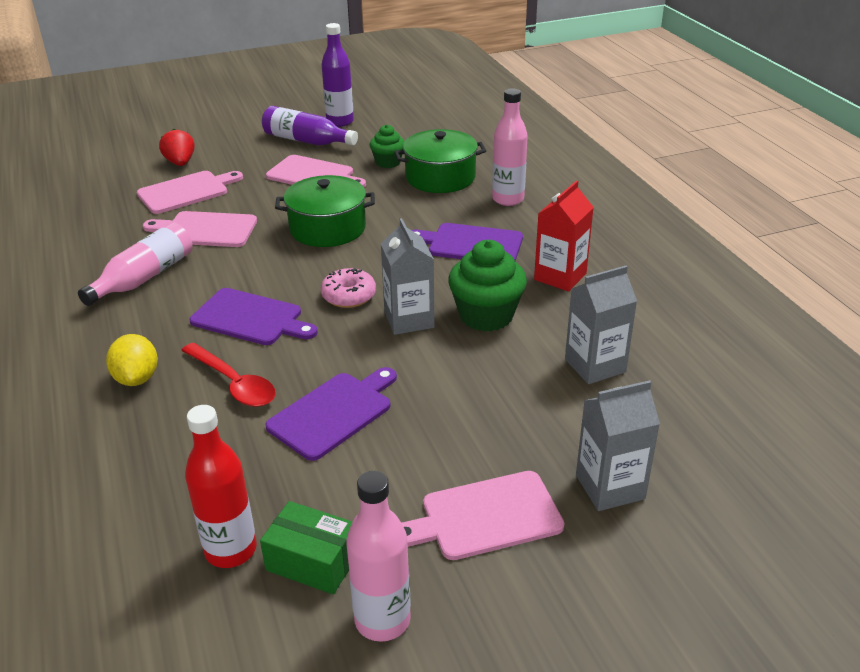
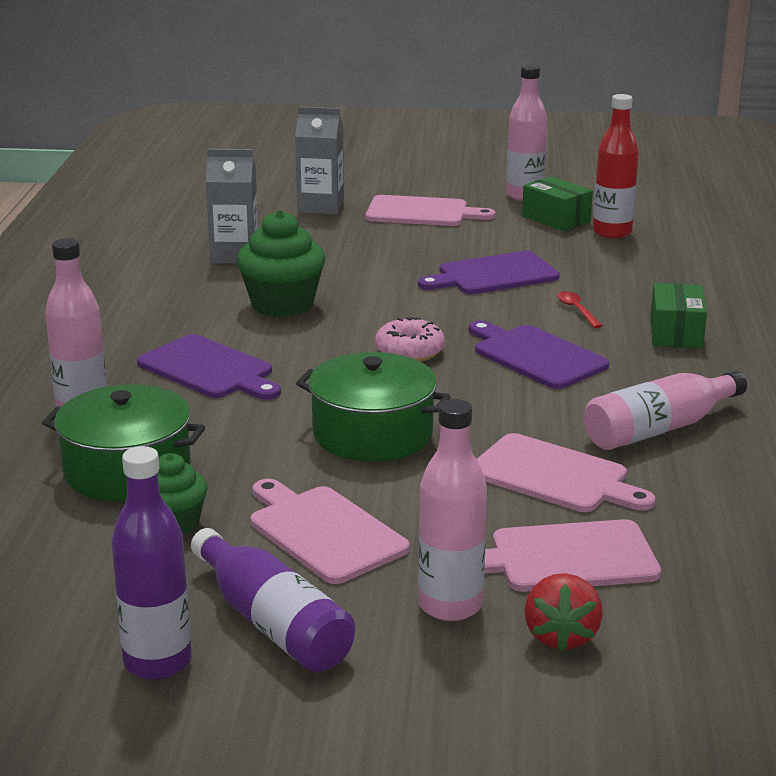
camera: 155 degrees left, 10 degrees down
(137, 378) = (676, 333): yellow lemon -> green box
(234, 162) = (450, 605): none -> pink bottle
(234, 383) = (576, 310): red spoon -> red spoon, size x0.55
(409, 319) = (364, 318): grey carton -> none
(560, 276) = (159, 317): red carton -> none

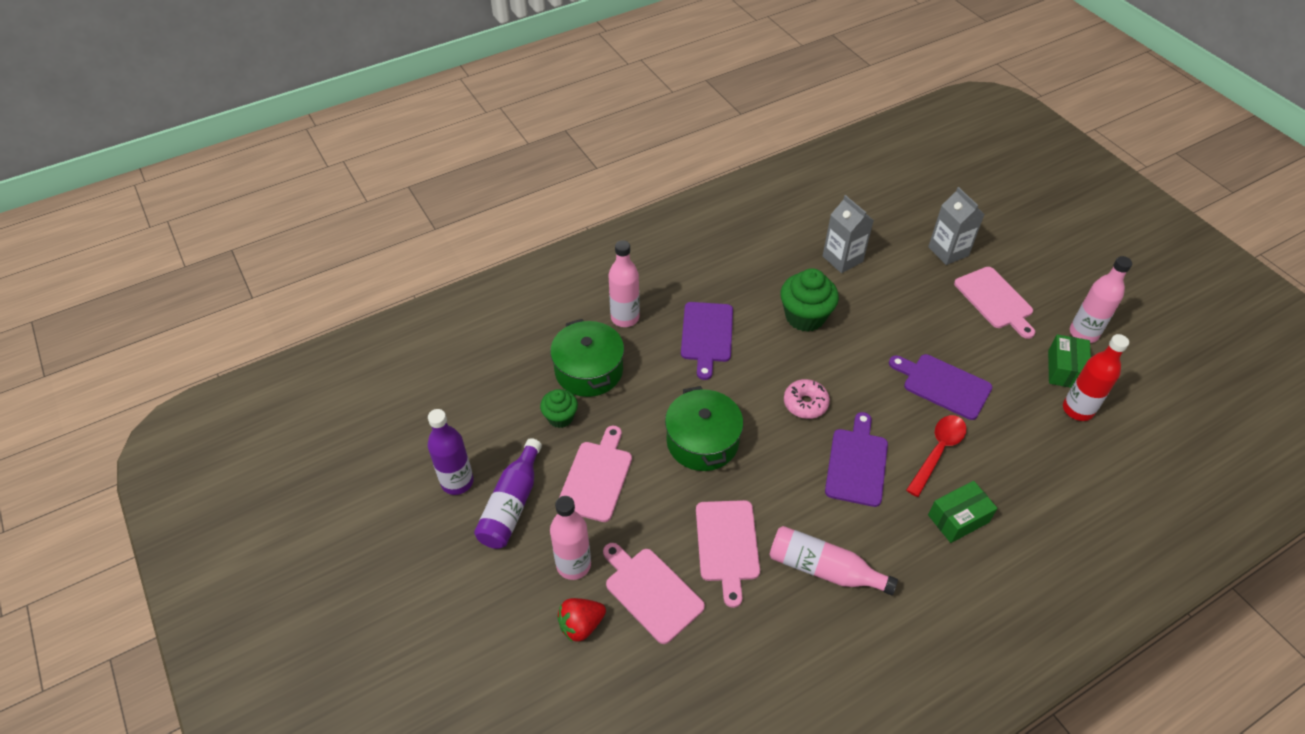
camera: 55 degrees right, 25 degrees up
(576, 310) = (938, 451): red spoon -> red spoon, size x1.82

